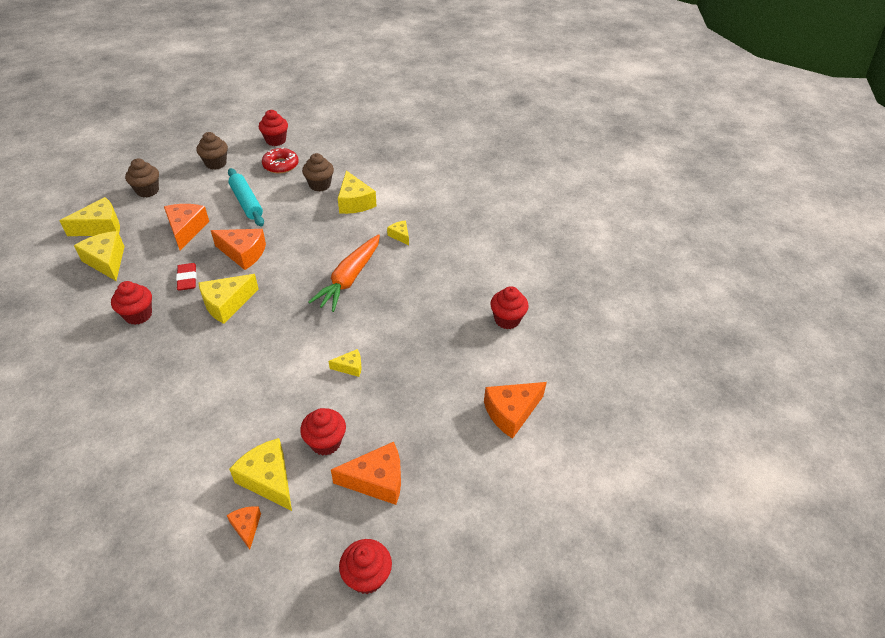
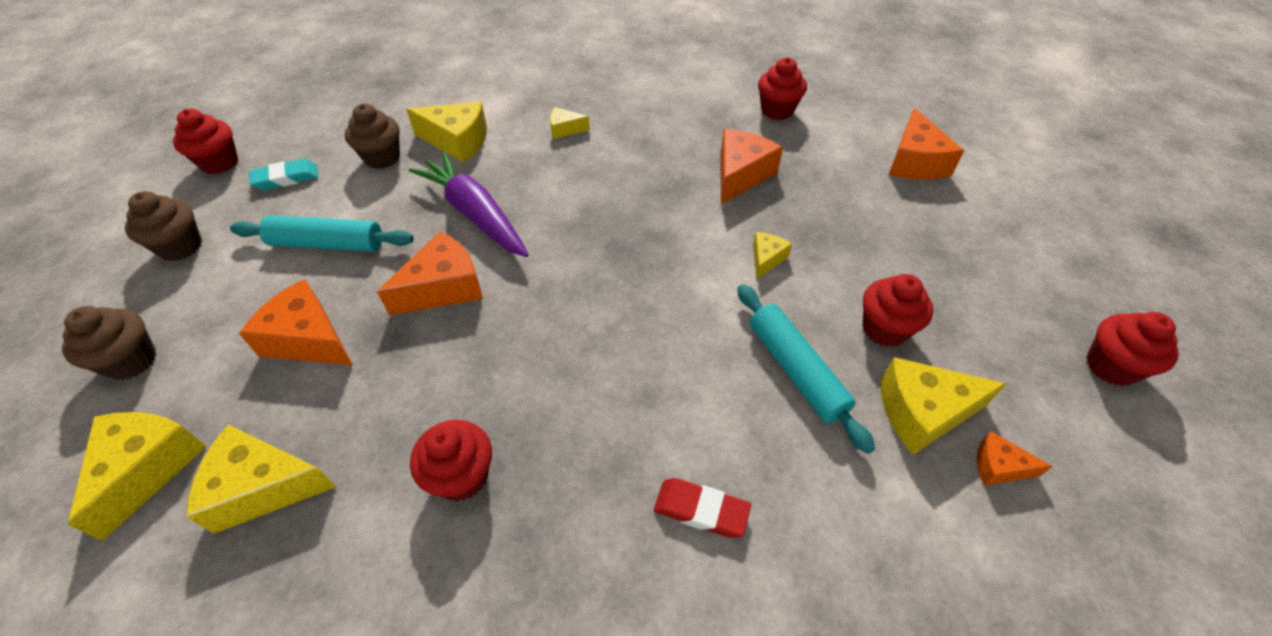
camera: 55 degrees left, 5 degrees up
(187, 279) = (434, 376): red eraser -> red eraser (701, 510)
(227, 304) = (540, 344): yellow cheese -> none
(267, 411) = (795, 371): none -> turquoise rolling pin
(281, 165) = (286, 178): red donut -> turquoise eraser
(302, 237) = (475, 214): none -> purple carrot
(349, 279) = (603, 200): orange carrot -> none
(377, 480) = (967, 304): orange cheese -> orange cheese (740, 174)

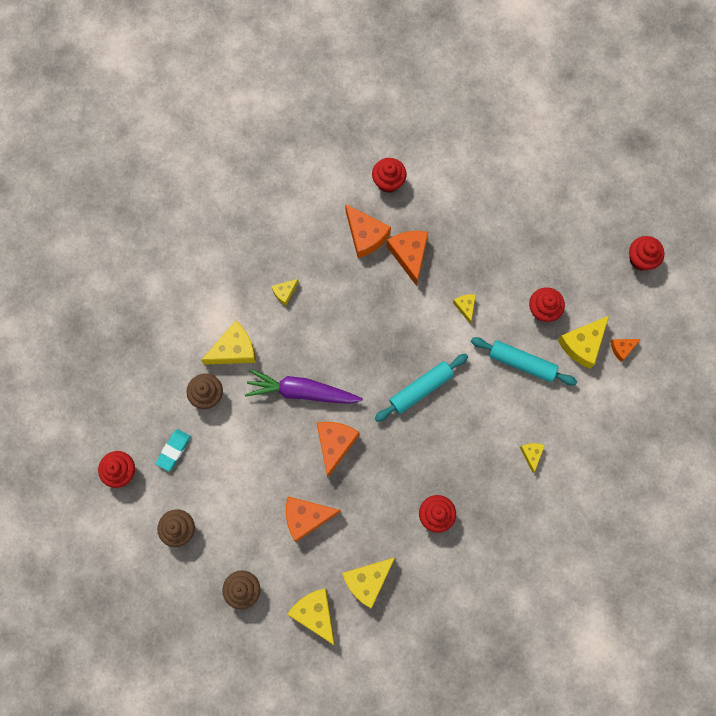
camera: 40 degrees left, 25 degrees up
(327, 244) = (250, 468): turquoise rolling pin -> turquoise rolling pin (421, 389)
(701, 510) = (531, 454): red eraser -> yellow cheese
(915, 162) = (490, 174): orange cheese -> orange cheese (365, 235)

